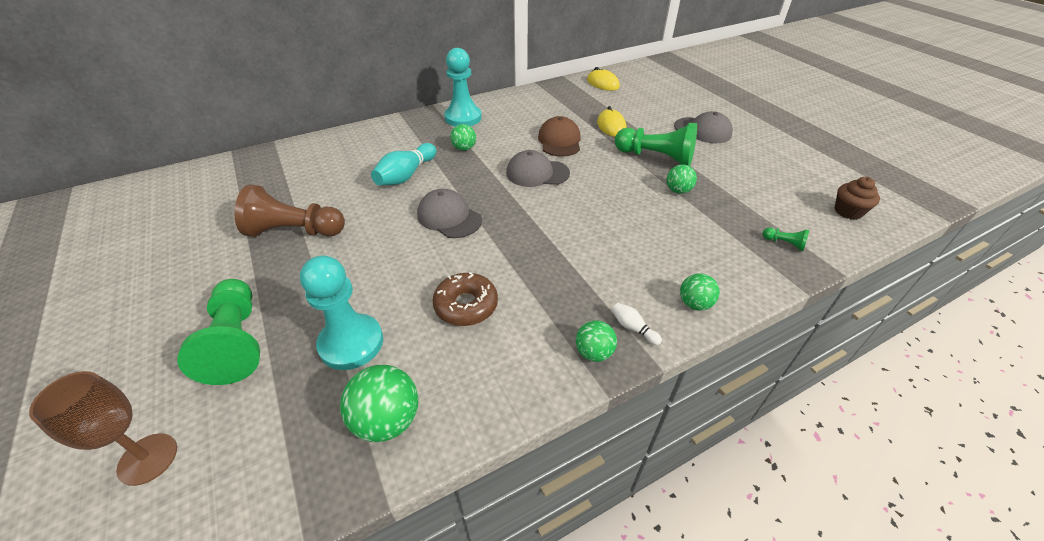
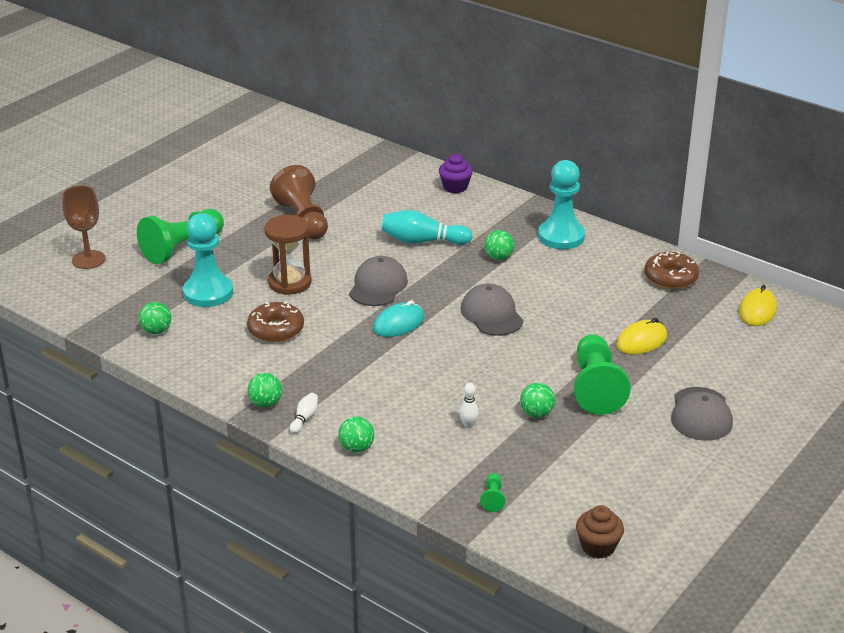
camera: 65 degrees right, 10 degrees down
(348, 139) = (455, 187): none -> purple cupcake
(387, 420) = (156, 331): green ball -> green ball, size x0.63
(393, 271) = (290, 283): none -> brown hourglass
(515, 222) = (398, 323): none -> turquoise mouse
(547, 97) = (670, 277): none -> brown donut
(559, 141) = (571, 312): brown cap -> none
(681, 227) = (468, 425): none -> white bowling pin

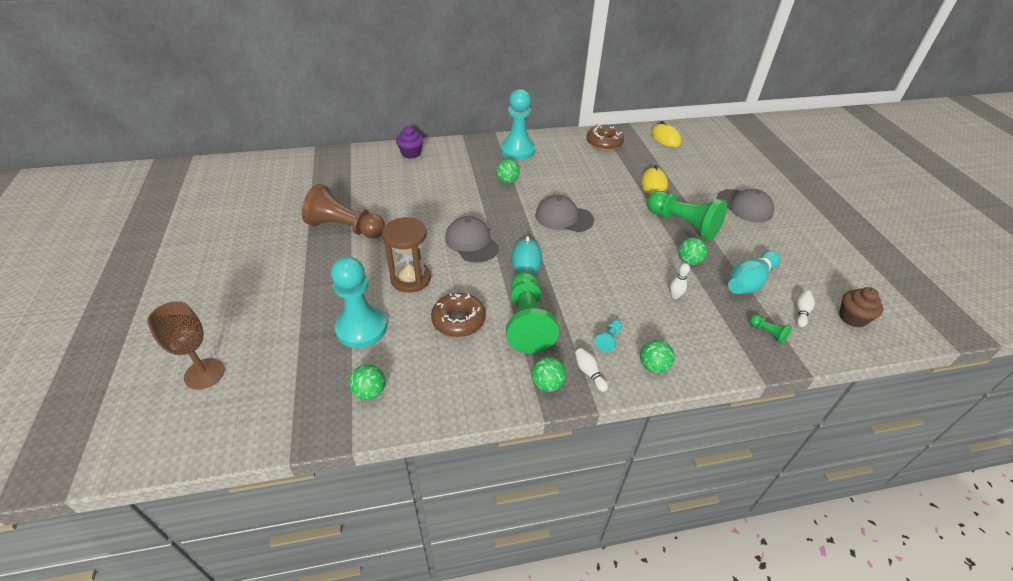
camera: 50 degrees left, 10 degrees up
(182, 248) = (281, 306): green pawn -> green pawn (527, 322)
(357, 412) = (609, 339): none -> turquoise pawn
(422, 241) = (448, 197): turquoise bowling pin -> turquoise bowling pin (749, 282)
(557, 510) = (801, 312): none -> white bowling pin

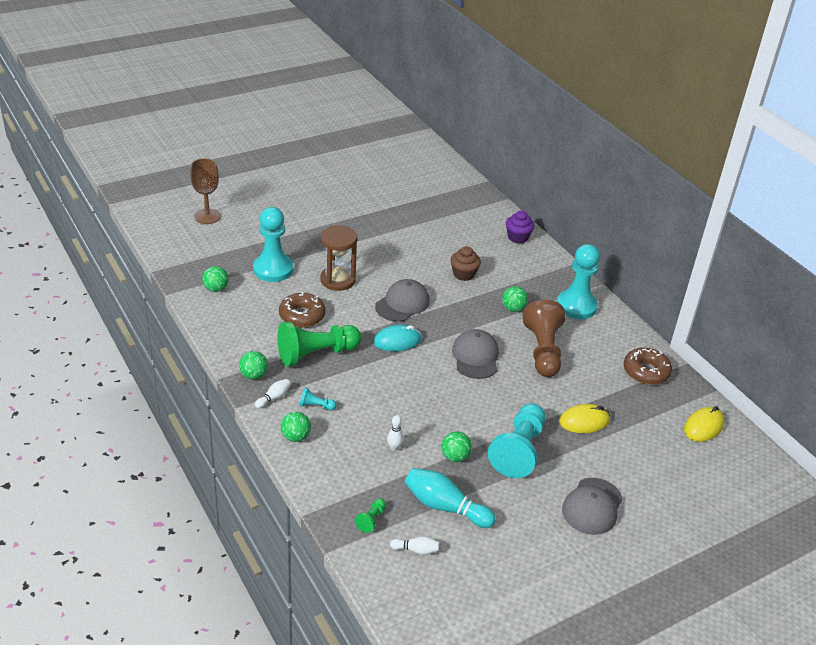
camera: 70 degrees right, 5 degrees down
(345, 228) = (382, 230): brown pawn -> brown pawn (543, 351)
(683, 224) = (519, 450): green pawn -> turquoise pawn
(852, 318) = (427, 596): brown cupcake -> brown cupcake (464, 274)

